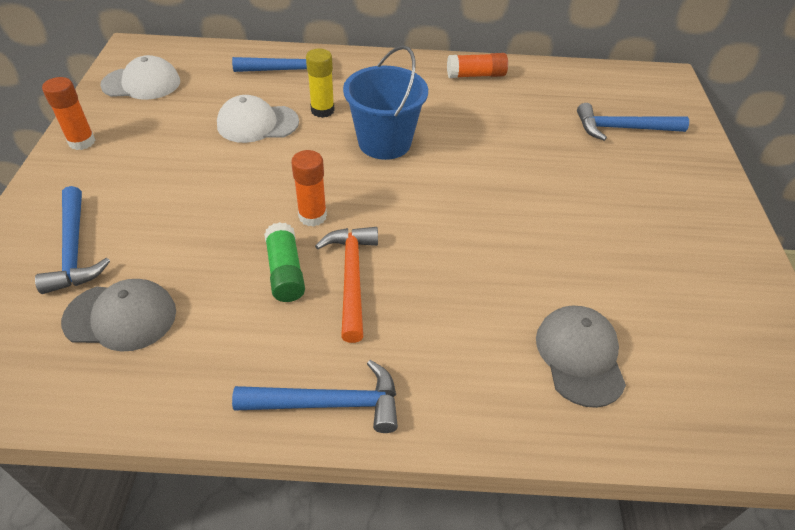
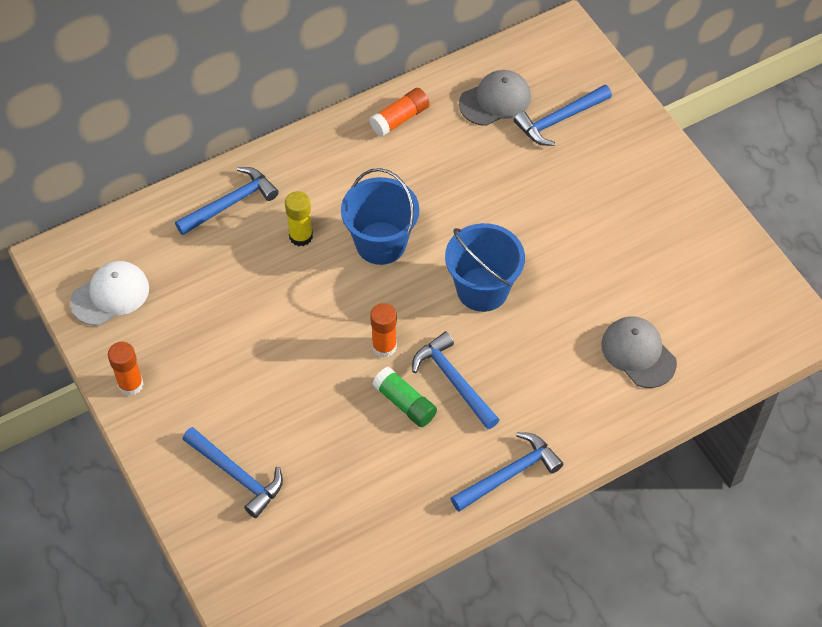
camera: 30 degrees left, 10 degrees up
(121, 317) = (325, 500): grey cap -> grey cap (495, 100)
(257, 123) = (259, 282): white cap -> none
(352, 277) = (454, 381): orange hammer -> blue hammer
(448, 216) = (482, 289): none -> blue bucket

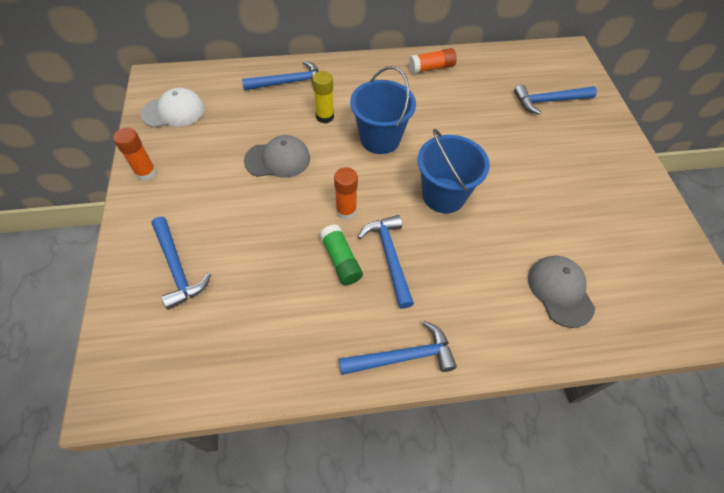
camera: 20 degrees right, 0 degrees up
(495, 100) = (505, 76): grey cap -> grey cap (278, 159)

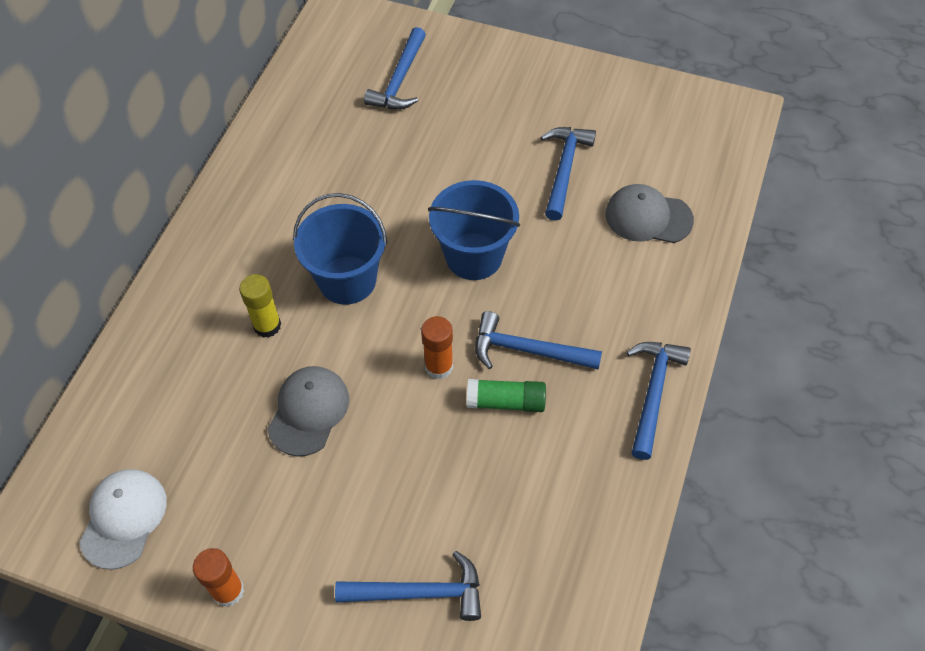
camera: 60 degrees left, 0 degrees up
(289, 82) = (170, 343): blue hammer -> blue hammer (565, 169)
(431, 68) = (261, 165): orange glue stick -> none

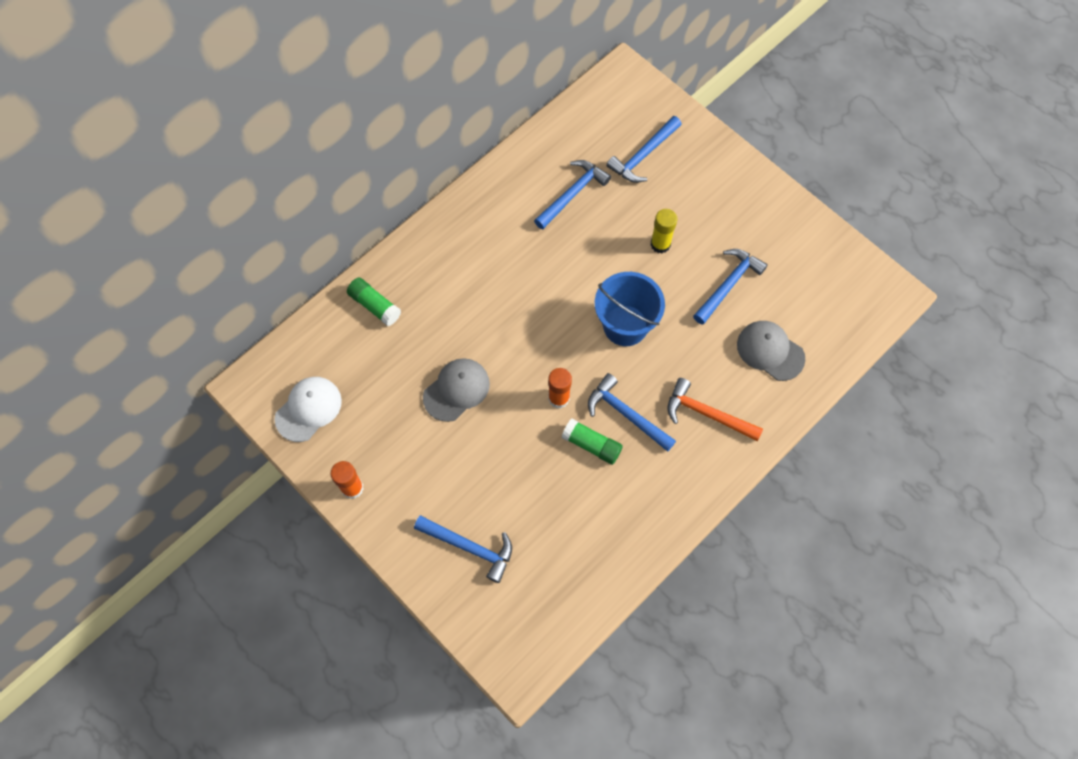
camera: 25 degrees right, 10 degrees up
(157, 358) = (374, 306): none -> green glue stick
(267, 325) = (457, 314): yellow glue stick -> yellow glue stick (660, 244)
(347, 280) = (527, 304): blue bucket -> none
(618, 310) = (707, 413): none -> orange hammer
(653, 393) = (697, 486): blue hammer -> blue hammer (573, 194)

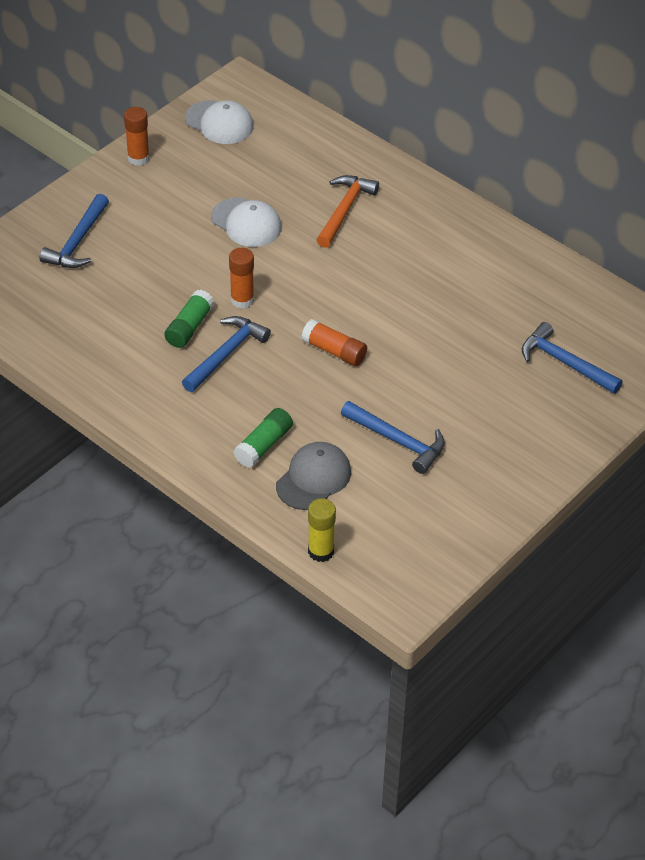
camera: 85 degrees right, 20 degrees down
(374, 306) = (337, 158): green glue stick -> green glue stick (263, 445)
(456, 390) = (246, 223): grey cap -> white cap
(573, 194) = (499, 303): blue hammer -> none
(625, 325) = (334, 351): blue bucket -> orange glue stick
(660, 244) = (444, 379): yellow glue stick -> yellow glue stick (321, 551)
(707, 413) = (230, 421): orange hammer -> orange hammer (345, 210)

